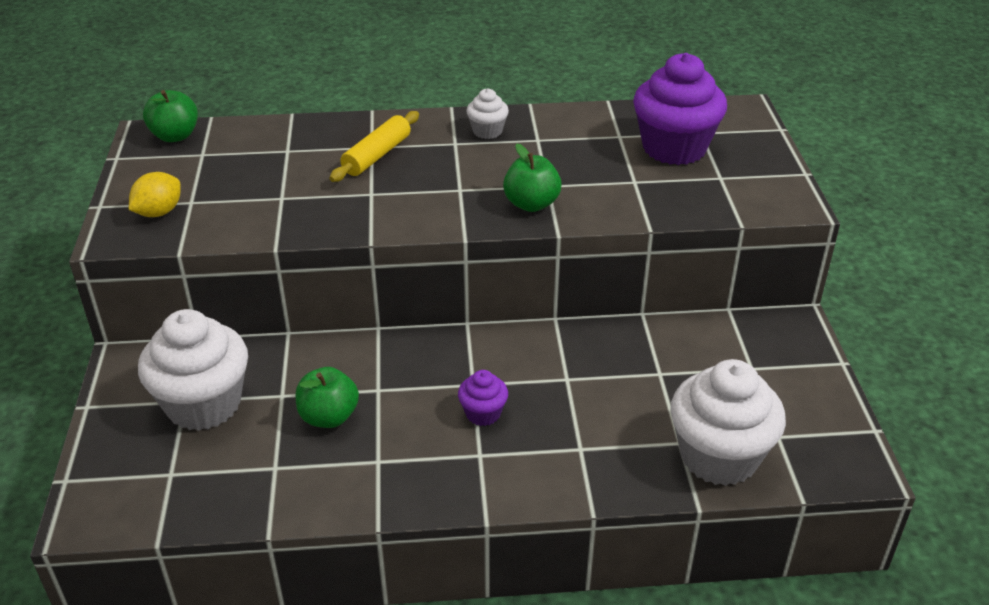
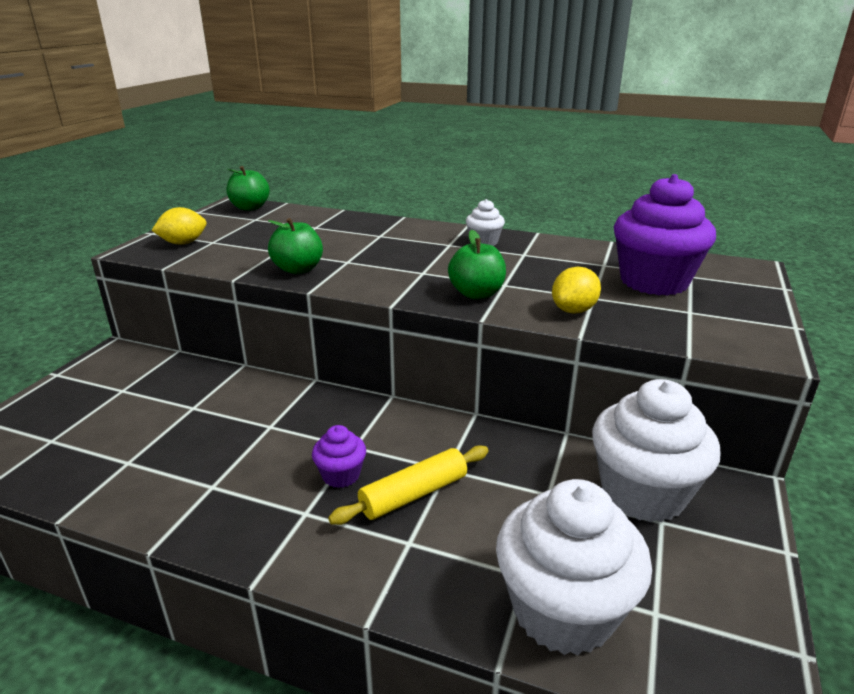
camera: 25 degrees right, 10 degrees down
(203, 404) = (131, 397): white cupcake -> white cupcake (643, 493)
(329, 417) = (210, 435): green apple -> green apple (298, 269)
(376, 155) = (378, 240): yellow rolling pin -> yellow rolling pin (413, 494)
(628, 202) = (573, 310): none -> yellow lemon

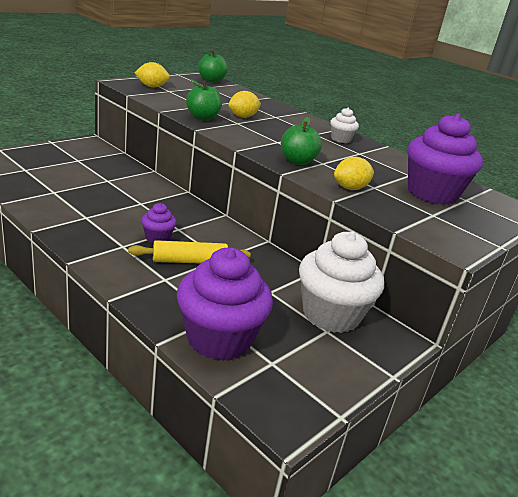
camera: 20 degrees right, 0 degrees up
(344, 249) = (243, 117): none -> yellow lemon
(563, 610) = (219, 339): white cupcake -> purple cupcake

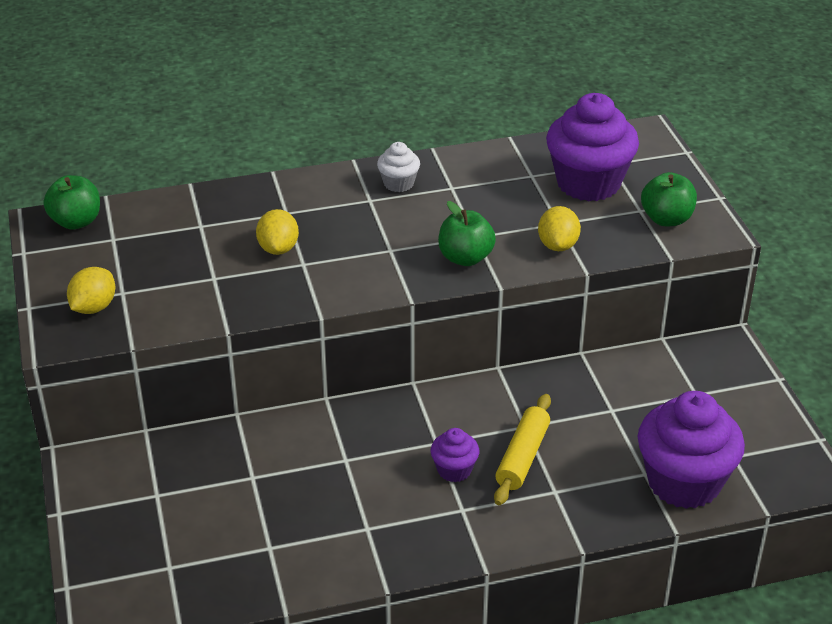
camera: 55 degrees left, 10 degrees up
(203, 117) = (271, 294): green apple -> green apple (666, 219)
(331, 314) = (670, 378): white cupcake -> none

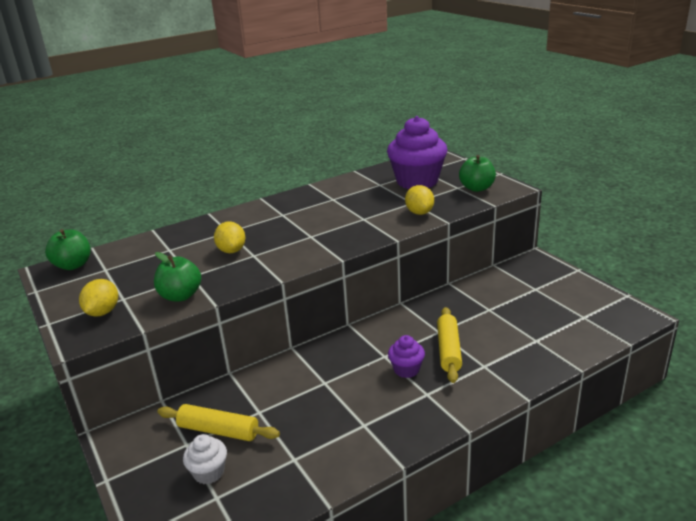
camera: 15 degrees left, 10 degrees down
(198, 488) = (218, 431): none -> yellow rolling pin
(398, 183) = (297, 203): white cupcake -> white cupcake (209, 472)
(465, 258) = (364, 230): green apple -> green apple (180, 296)
(683, 482) = (564, 339): purple cupcake -> none

